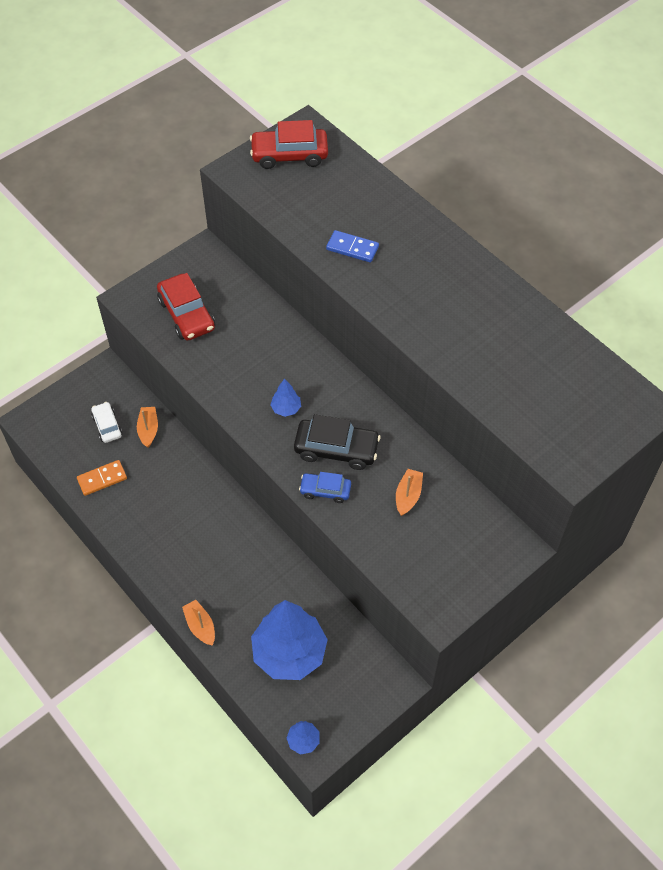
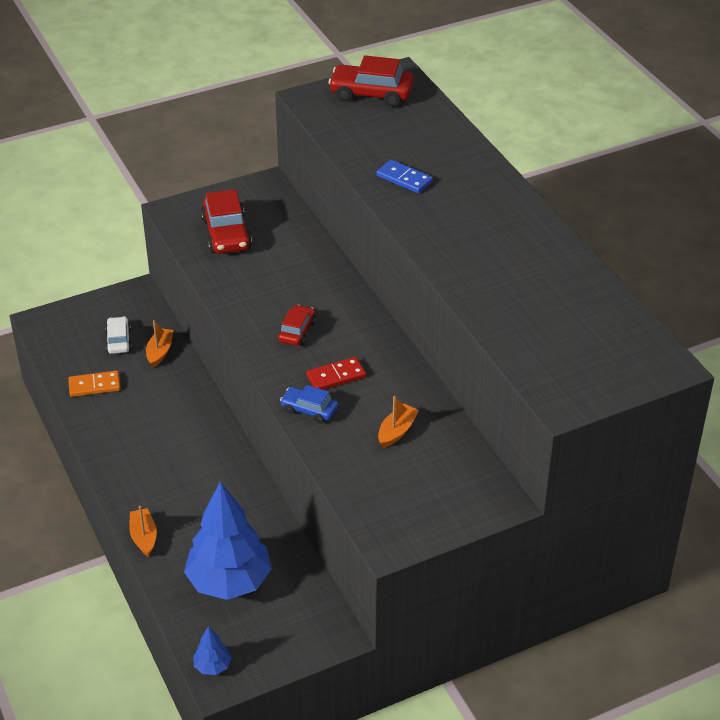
camera: 15 degrees right, 15 degrees down
(286, 408) = (297, 331): blue tree -> red car
(336, 449) = (336, 376): black car -> red domino

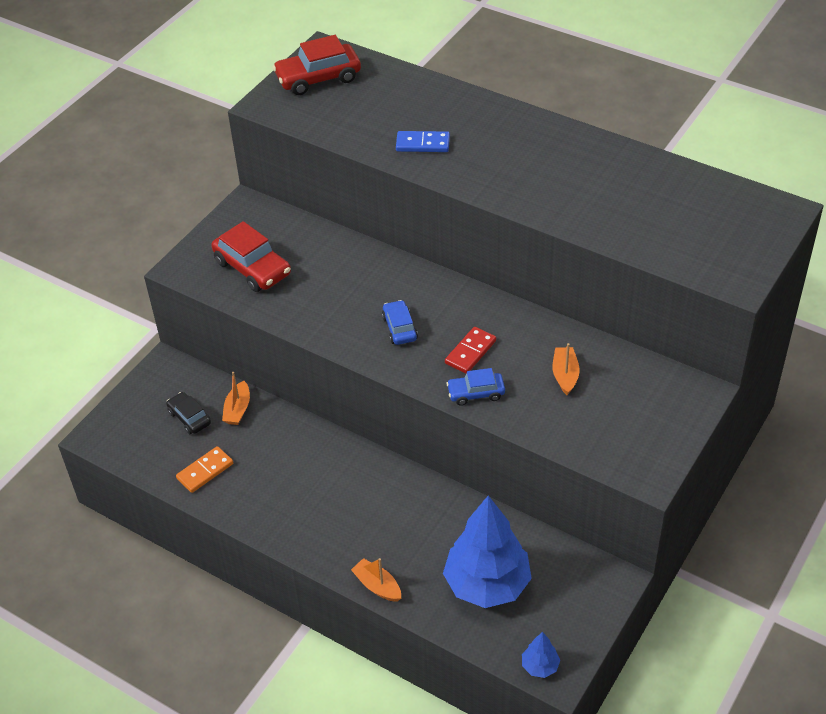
camera: 30 degrees left, 5 degrees up
(118, 341) = (189, 418): white car -> black car
(160, 352) = (238, 409): orange boat -> orange boat turned 150 degrees counterclockwise
(297, 331) = (399, 328): red car -> blue car

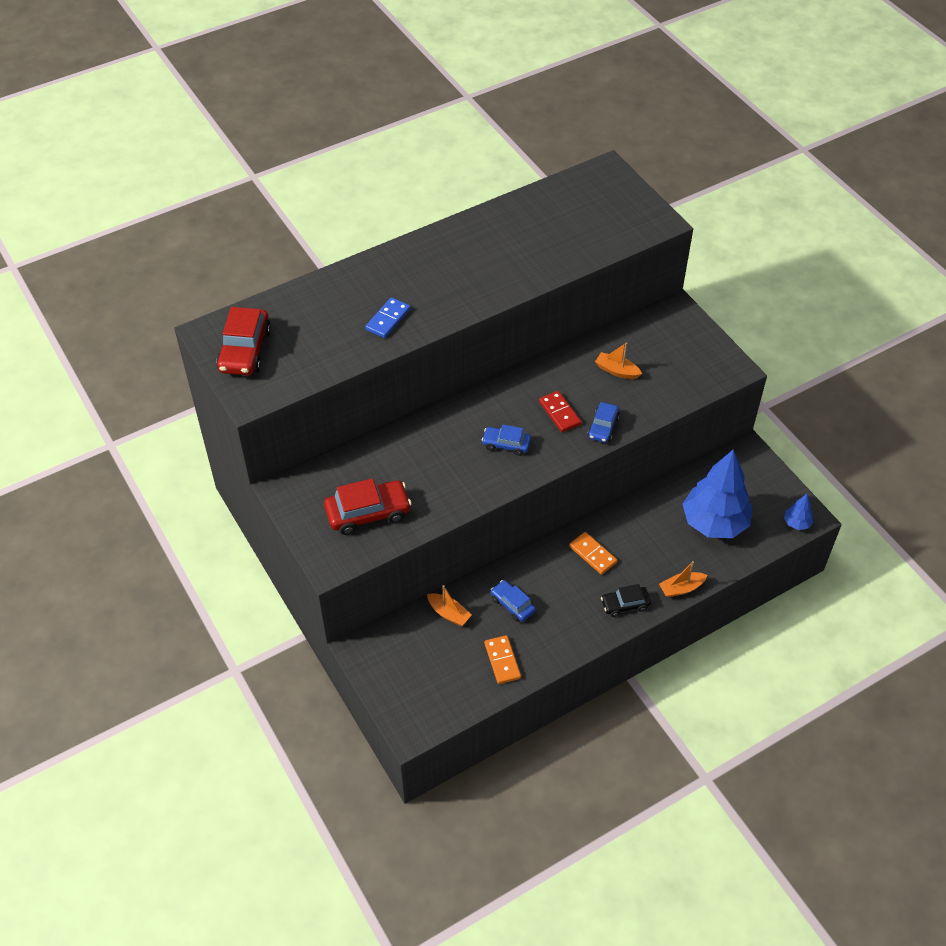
camera: 65 degrees left, 5 degrees up
(189, 418) = (435, 652): black car -> black car (625, 604)
(275, 452) = (512, 604): none -> blue car
(375, 492) = (593, 554): none -> orange domino

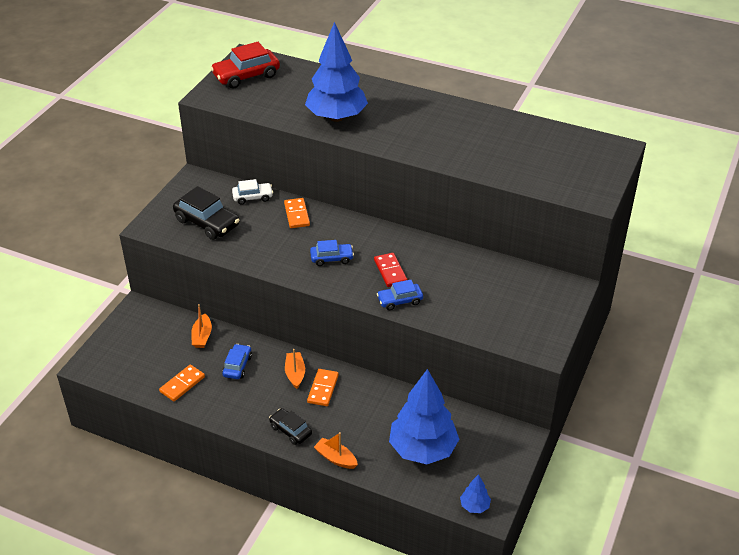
camera: 55 degrees right, 10 degrees down
(360, 457) = (253, 197): none -> white car
(368, 513) = (207, 223): red car -> black car
(388, 319) = (336, 117): blue domino -> blue tree
(419, 437) = (296, 215): none -> orange domino
(506, 444) = (331, 258): blue car -> blue car turned 105 degrees clockwise
(559, 413) = (390, 271): red domino -> red domino turned 45 degrees counterclockwise
(617, 371) = (466, 283): orange boat -> orange boat (295, 373)

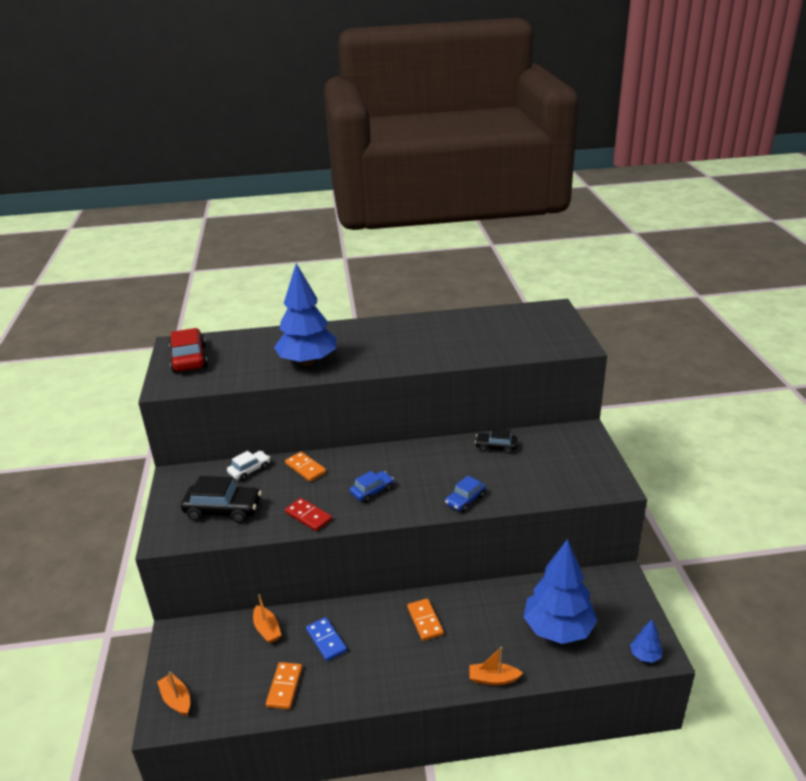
camera: 30 degrees left, 10 degrees down
(237, 366) = (326, 640): blue car -> blue domino
(246, 76) = (189, 359): red car -> red car turned 135 degrees clockwise
(290, 430) = (429, 675): black car -> black car (496, 447)
(295, 373) = (387, 620): orange boat -> orange boat (176, 699)
(390, 271) = (433, 480): red domino -> red domino (308, 516)

